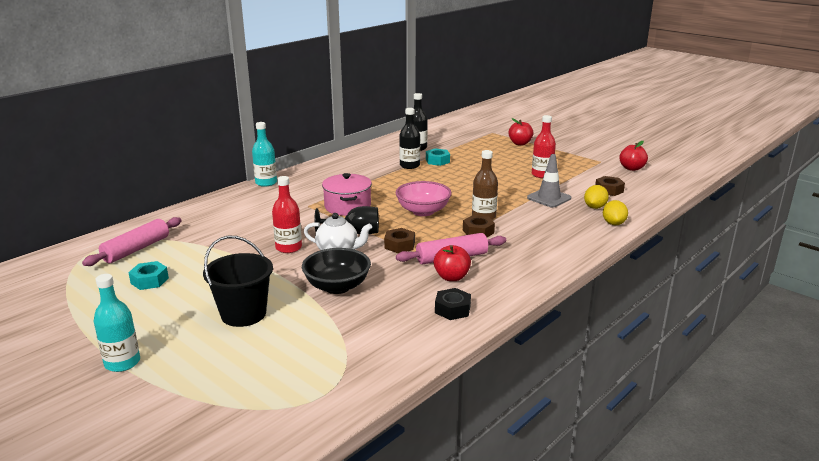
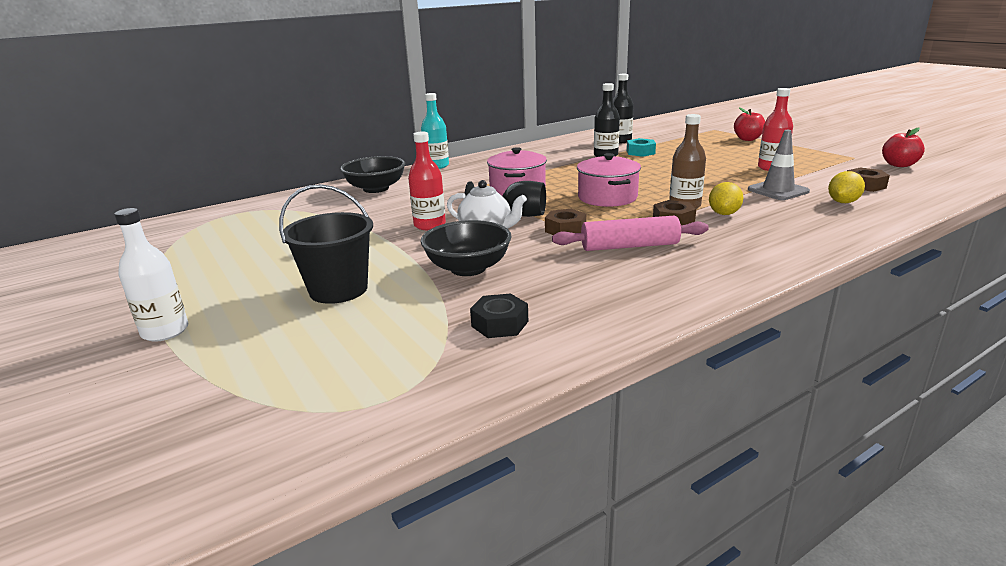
camera: 15 degrees right, 0 degrees up
(122, 363) = (165, 331): turquoise bottle -> white bottle
(136, 249) = (264, 218): pink rolling pin -> none
(149, 280) = (257, 248): turquoise nut -> none
(222, 211) = (376, 189): none -> black bowl
(423, 211) = (607, 197): pink bowl -> pink pot
(451, 277) = (623, 268): red apple -> none
(452, 309) = (613, 306): black nut -> black nut (500, 324)
(613, 223) = (870, 221): yellow lemon -> yellow lemon (724, 213)

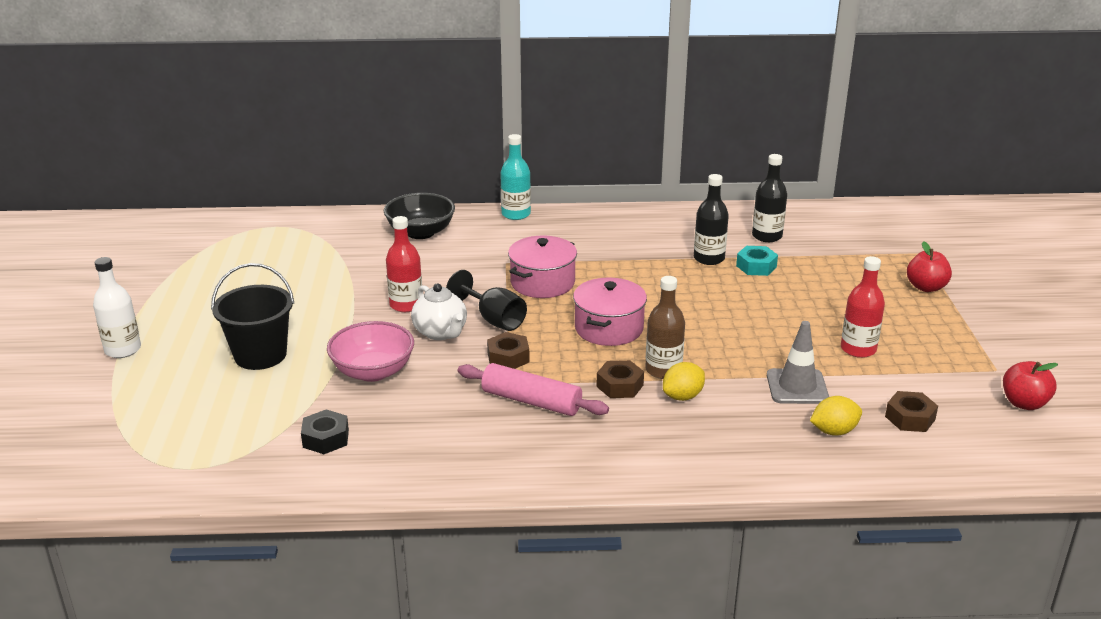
camera: 30 degrees right, 5 degrees up
(468, 268) = (373, 371): black bowl -> pink bowl

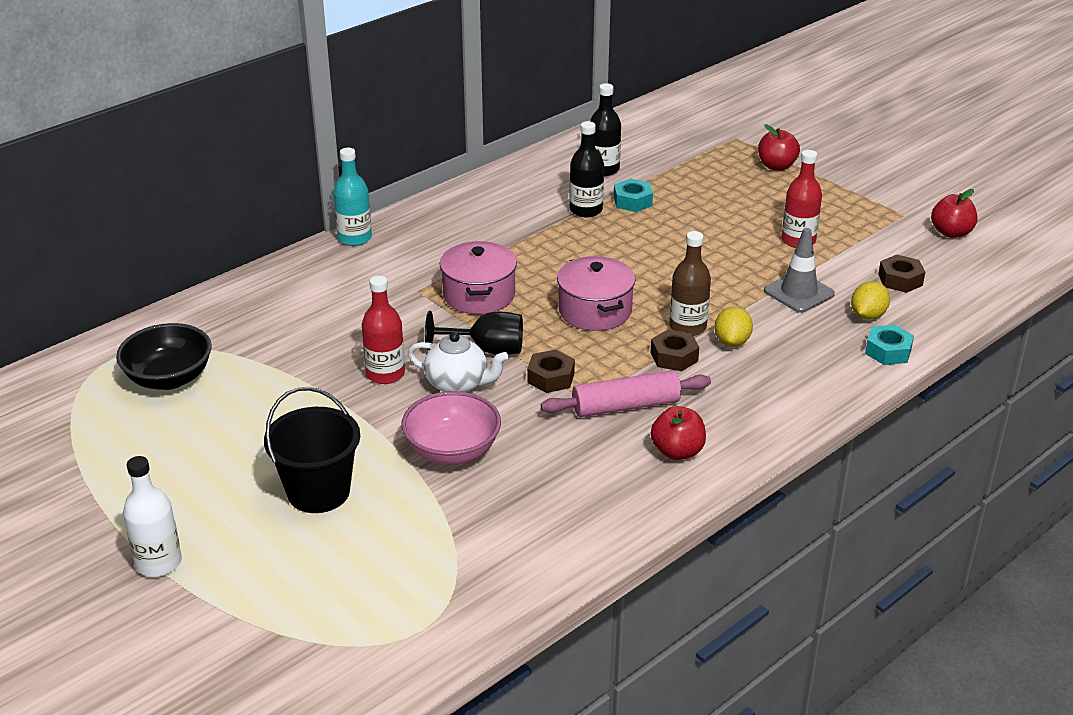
camera: 40 degrees left, 5 degrees up
(326, 438) = (504, 532): black nut -> none
(420, 232) = (287, 296): black bowl -> black bowl (169, 378)
(520, 450) = (677, 451): none -> red apple
(809, 466) = (888, 351): none -> turquoise nut

